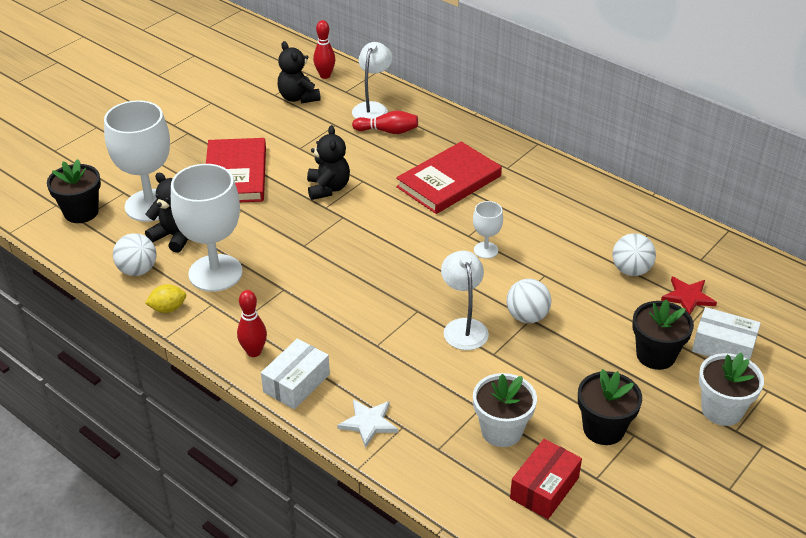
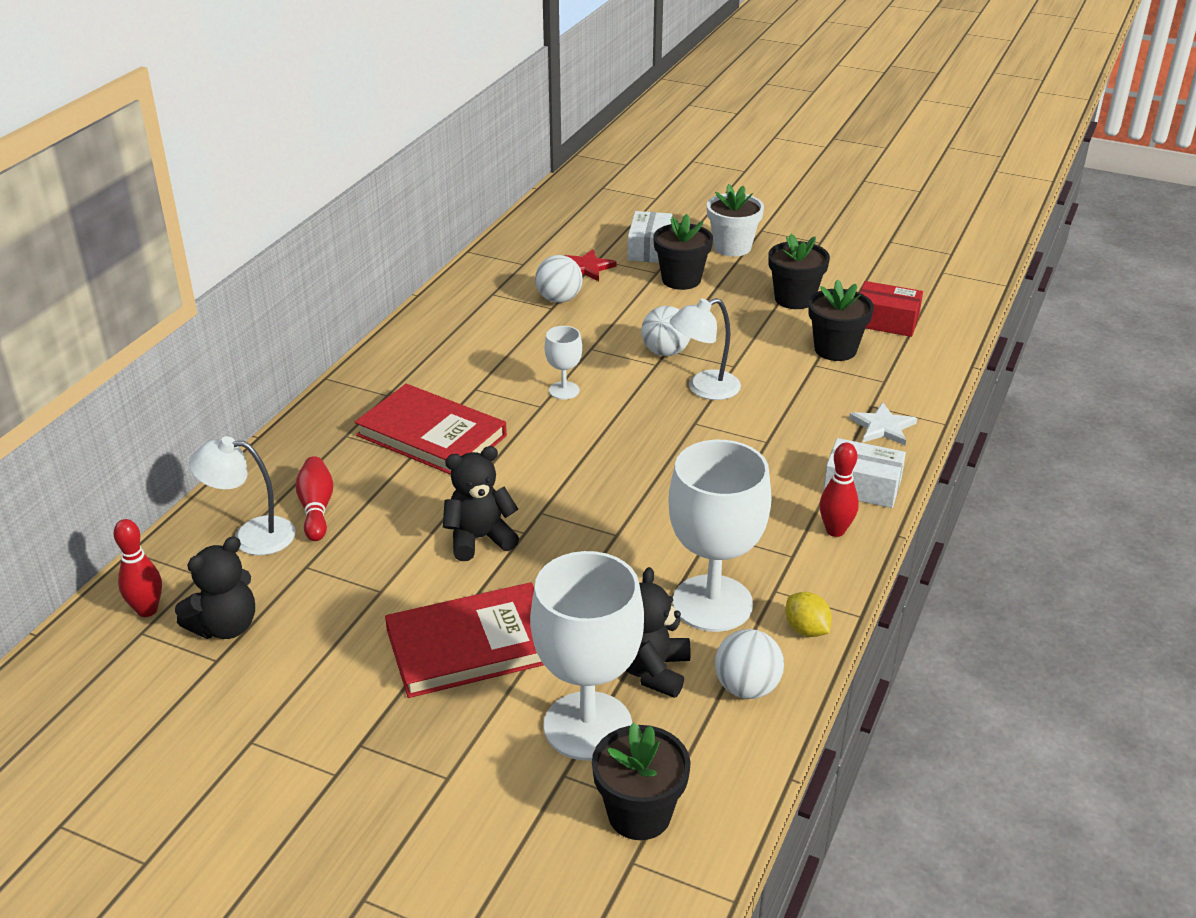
camera: 105 degrees left, 5 degrees down
(501, 431) = (835, 349): white flower pot -> black flower pot

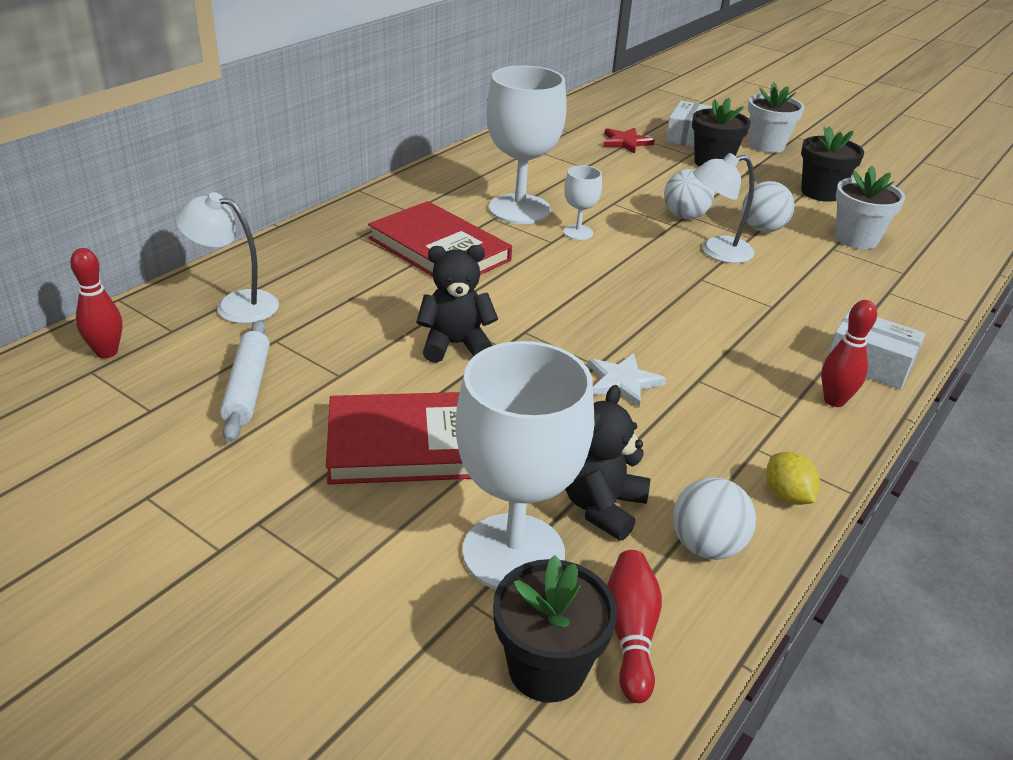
camera: 10 degrees right, 0 degrees up
(225, 627) = (173, 381): black teddy bear -> none
(299, 621) = (247, 388): none -> white rolling pin
(316, 508) = (306, 292): red bowling pin -> red bowling pin (630, 633)
(559, 299) = (593, 161): white ball -> white ball (762, 229)
(712, 603) = (684, 449): white goblet -> white goblet (519, 209)
(835, 349) = (856, 239): black flower pot -> white flower pot
(883, 427) = (898, 312): white star -> white star (623, 382)
(886, 321) = (911, 223): red box -> none

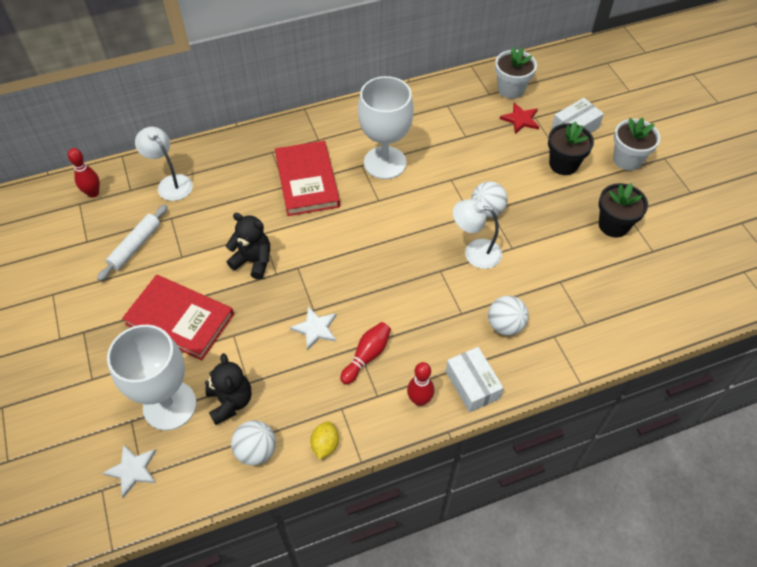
camera: 35 degrees right, 20 degrees up
(547, 668) = (132, 470): black flower pot -> white star
(578, 232) = (402, 198): white goblet -> none
(602, 506) = (230, 402): black teddy bear -> black teddy bear turned 105 degrees clockwise
(630, 633) = (180, 474): red bowling pin -> red bowling pin (367, 356)
(762, 229) = (529, 244): white ball -> white ball (505, 325)
(856, 239) = (587, 280): white flower pot -> white flower pot (511, 89)

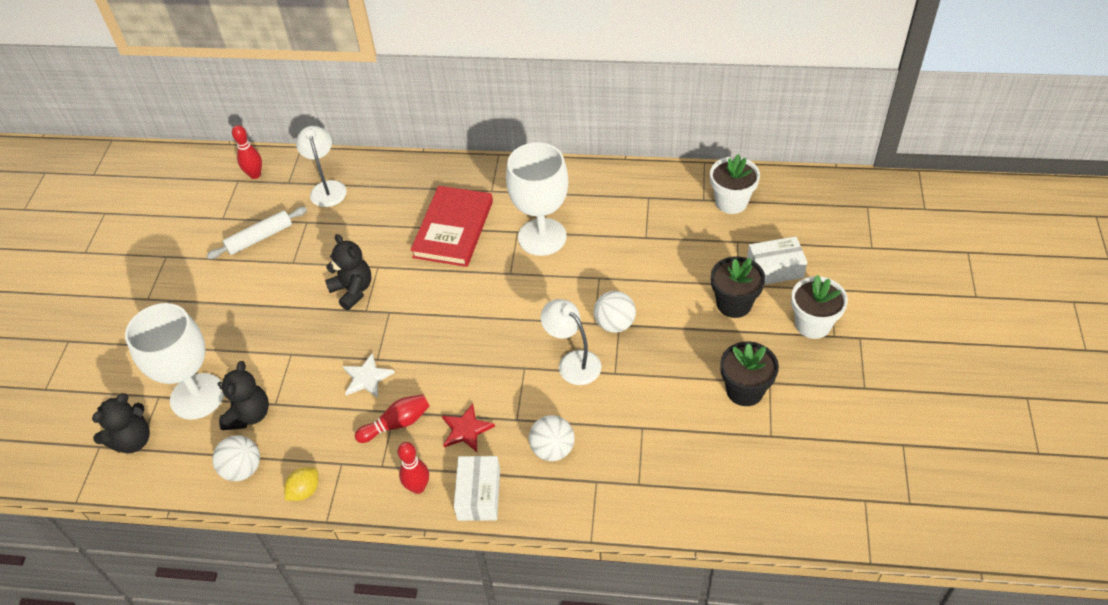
camera: 30 degrees right, 5 degrees down
(132, 470) = (133, 440): white star -> black teddy bear
(180, 319) = (255, 320): red book -> none
(520, 119) = (719, 239): red star -> red star (466, 430)

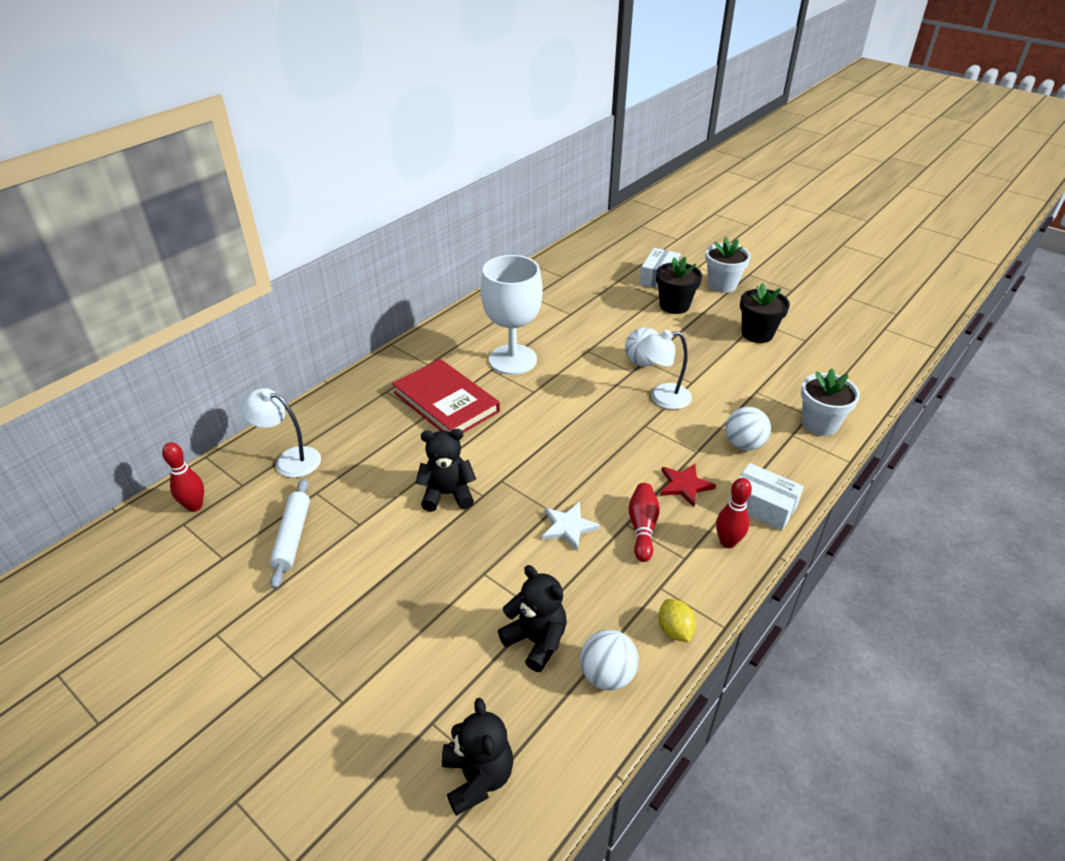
camera: 60 degrees left, 10 degrees down
(197, 396) = (467, 681): white goblet -> none
(731, 202) = (578, 267): white flower pot -> white flower pot (819, 424)

